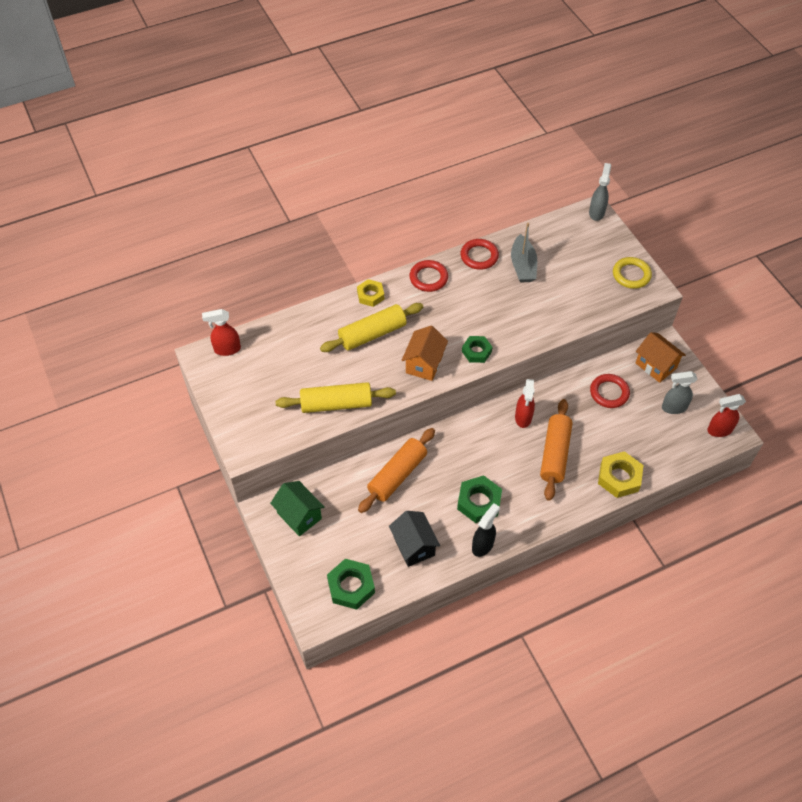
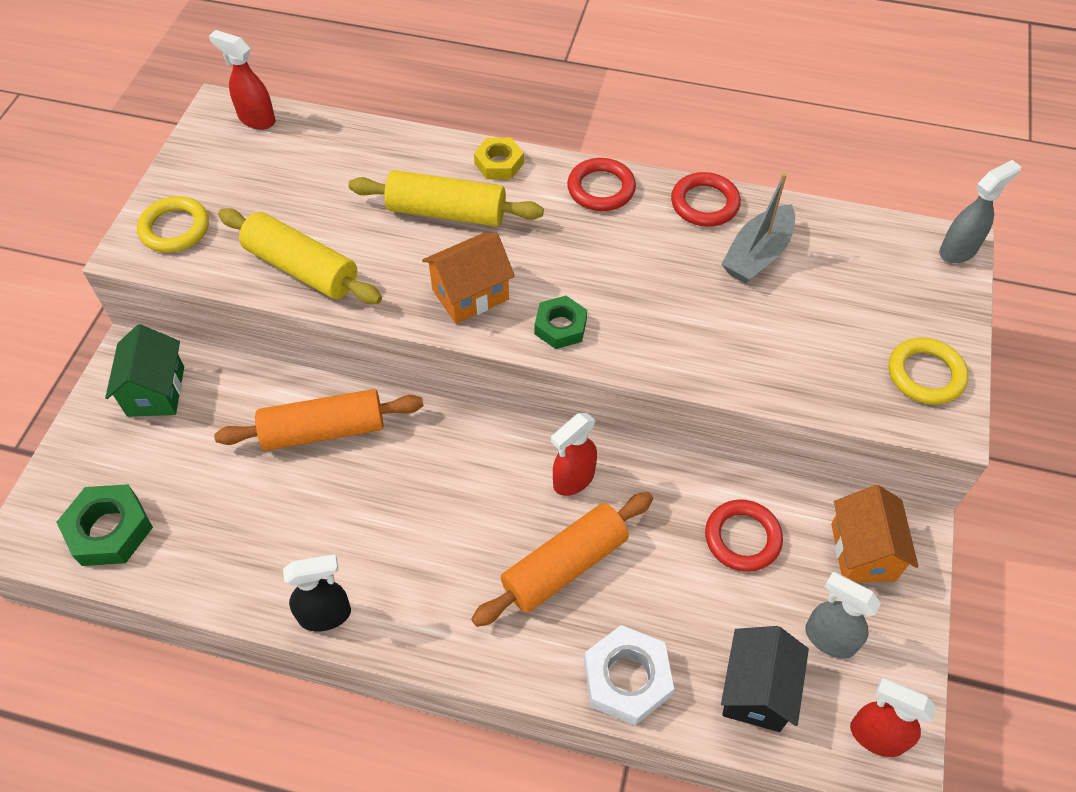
camera: 40 degrees right, 0 degrees up
(252, 427) = (175, 228): none -> yellow ring
(414, 546) = (240, 541): black house -> black house (756, 690)
(479, 502) = (386, 550): green nut -> none
(619, 477) = (627, 678): yellow nut -> white nut

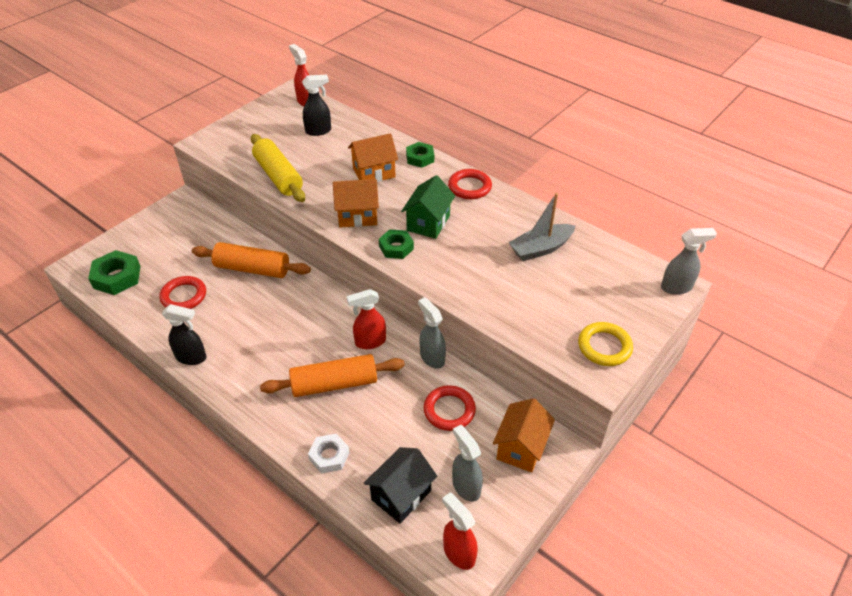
camera: 25 degrees right, 10 degrees down
(156, 391) = (183, 222): green house -> green house (428, 223)
(175, 228) = (229, 139): yellow ring -> none
(312, 166) = (318, 131): none -> black spray bottle
(447, 212) = (374, 173): yellow rolling pin -> orange house
(499, 163) = (420, 158): yellow nut -> green nut
(627, 678) = (329, 456): white nut -> white nut, size x0.66
(672, 468) = (432, 357): none -> grey spray bottle
(704, 203) = (527, 213): red ring -> red ring (184, 296)

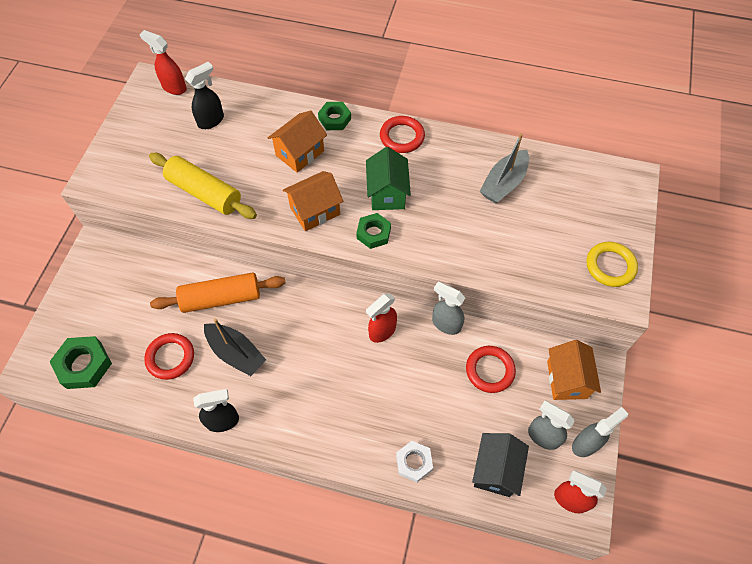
camera: 25 degrees left, 15 degrees up
(236, 312) = (236, 353): none -> black boat
(334, 383) = (375, 388): orange rolling pin -> none
(677, 287) = (636, 180): grey spray bottle -> grey spray bottle (586, 443)

